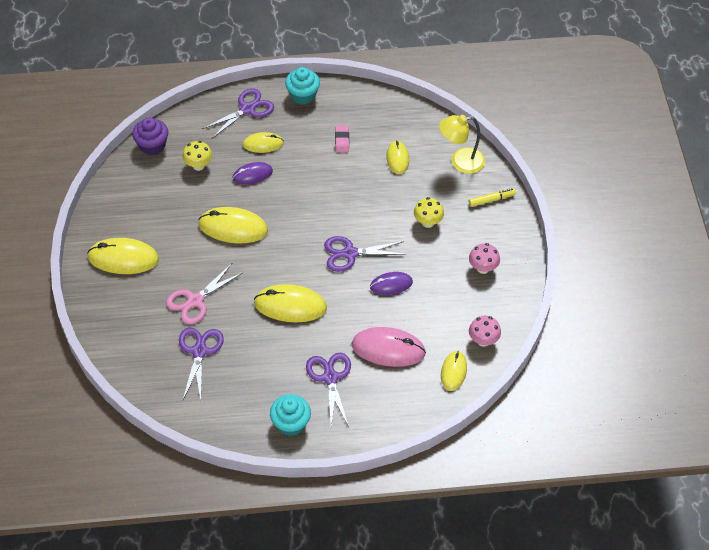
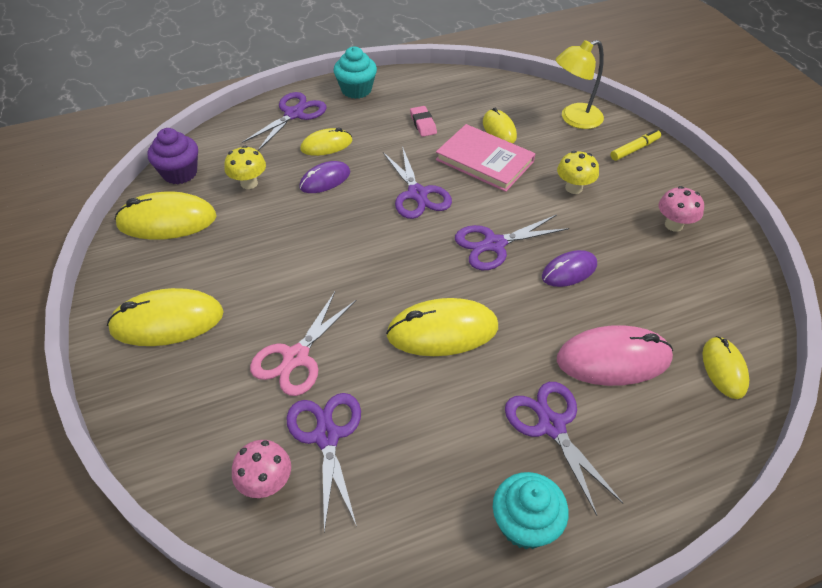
camera: 15 degrees left, 5 degrees down
(233, 227) = (320, 246): yellow mouse -> yellow mouse (167, 221)
(313, 202) = (417, 194): none -> purple scissors
(374, 184) = (484, 161): none -> pink book
(483, 340) = (735, 315): pink mushroom -> pink mushroom (266, 483)

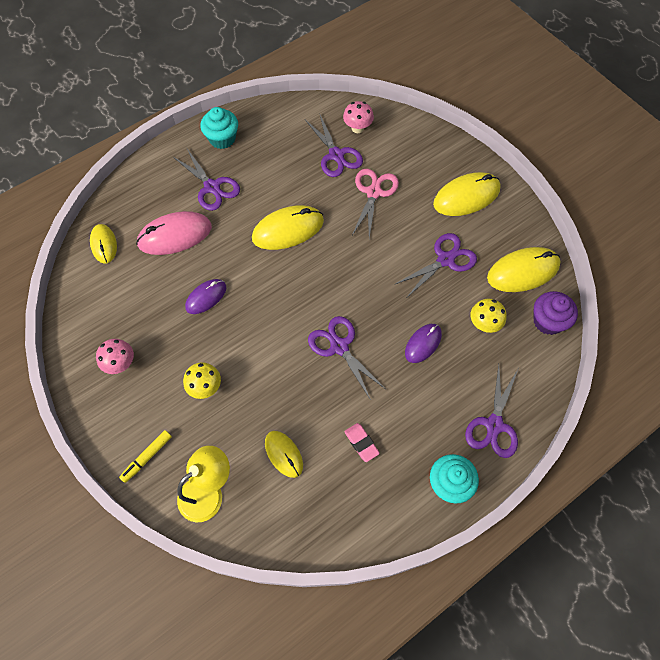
camera: 165 degrees right, 15 degrees up
(326, 145) = (441, 388): yellow mouse -> none
(484, 161) = (290, 403): pink book -> none
(494, 244) = (265, 308): purple scissors -> purple scissors (445, 260)

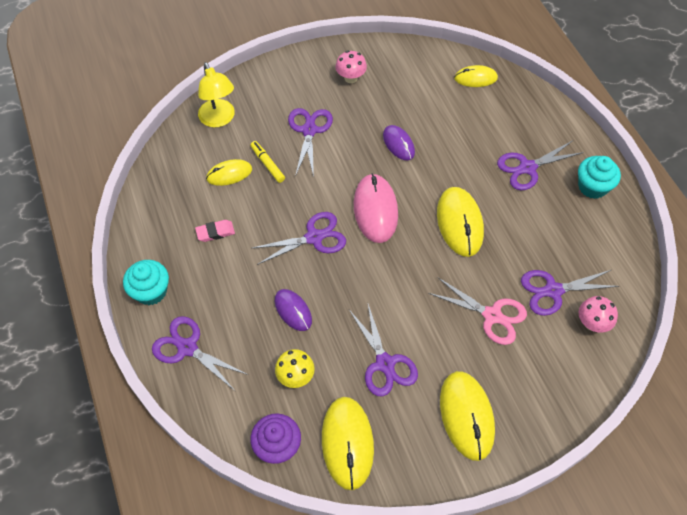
camera: 105 degrees right, 5 degrees down
(147, 457) = (263, 86): yellow marker -> yellow marker (267, 164)
(175, 235) = (474, 130): pink mouse -> pink mouse (375, 210)
(205, 387) = (309, 130): yellow mushroom -> purple scissors

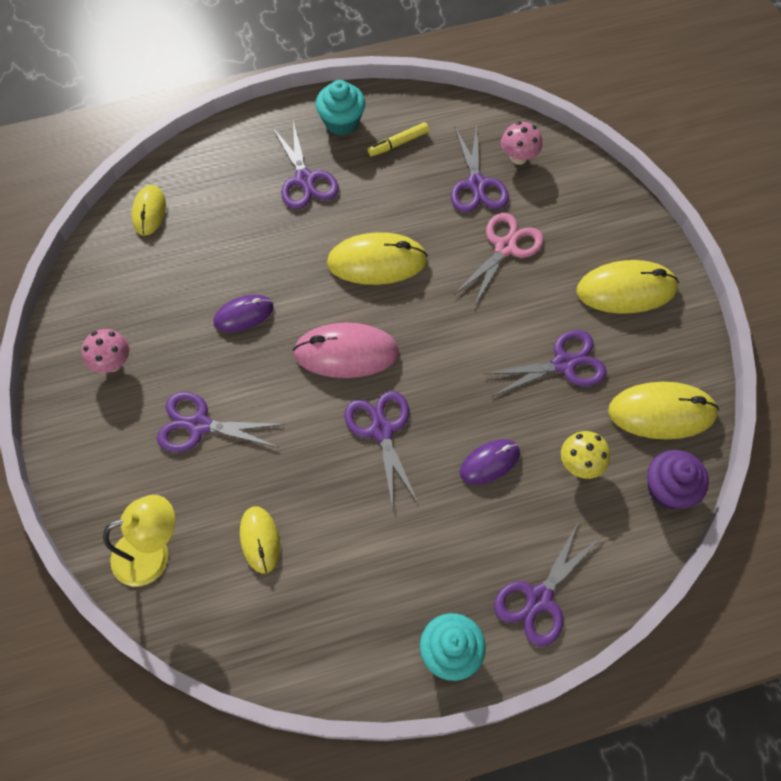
camera: 85 degrees left, 5 degrees up
(215, 232) = (360, 560): pink eraser -> none
(267, 164) = (251, 485): yellow marker -> yellow marker (398, 143)

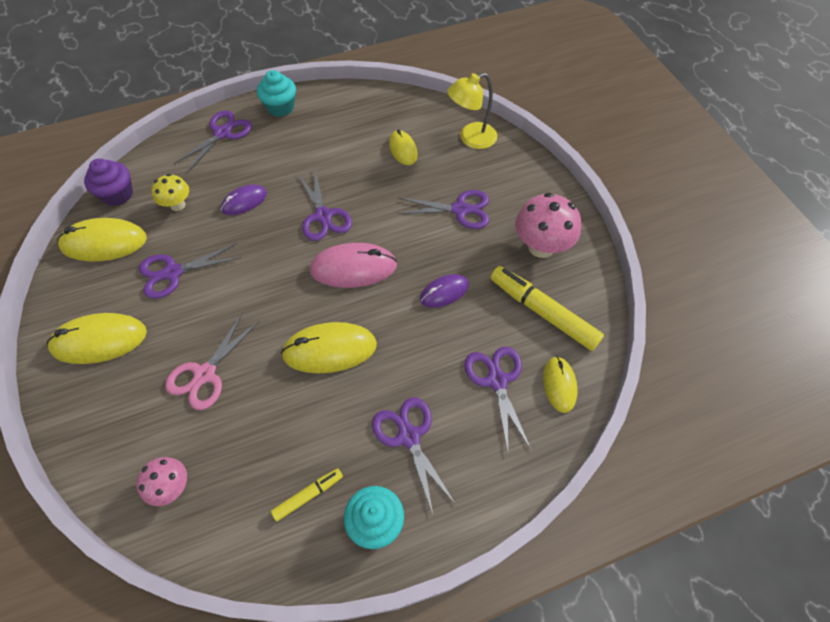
camera: 175 degrees right, 5 degrees down
(112, 363) = (541, 247): pink mushroom -> pink mushroom, size x1.69
(139, 283) = (543, 312): none -> yellow marker
(477, 184) = (224, 446): purple scissors -> purple scissors (497, 380)

